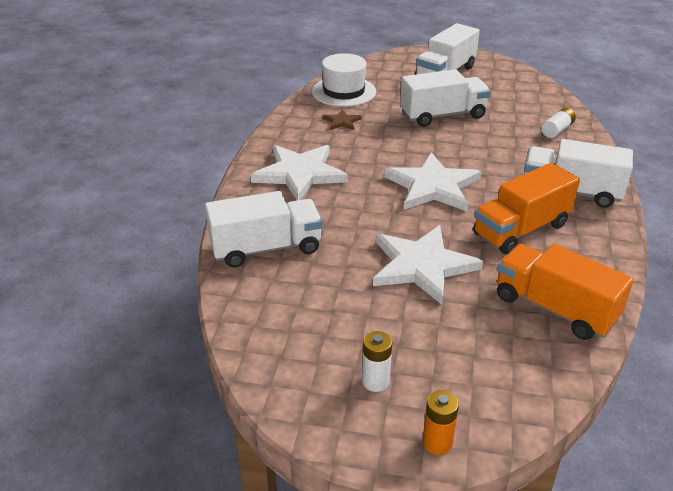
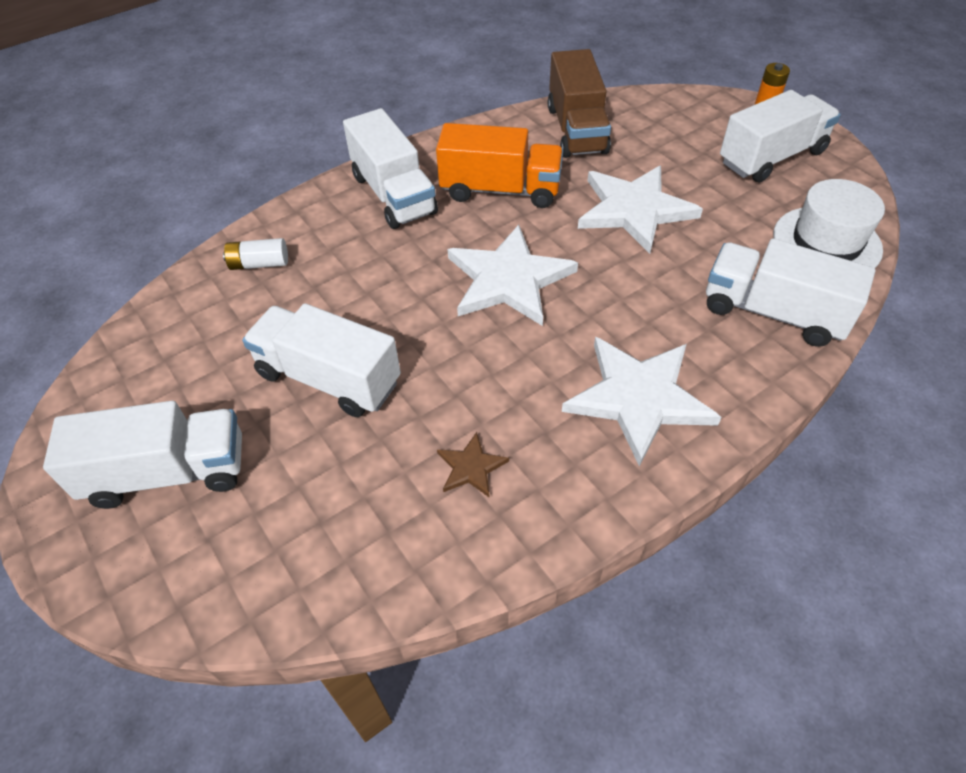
camera: 135 degrees left, 15 degrees up
(344, 91) = (373, 550): white hat -> white hat (826, 242)
(375, 381) = (772, 157): white battery -> white truck
(554, 308) = (576, 130): orange truck -> brown truck

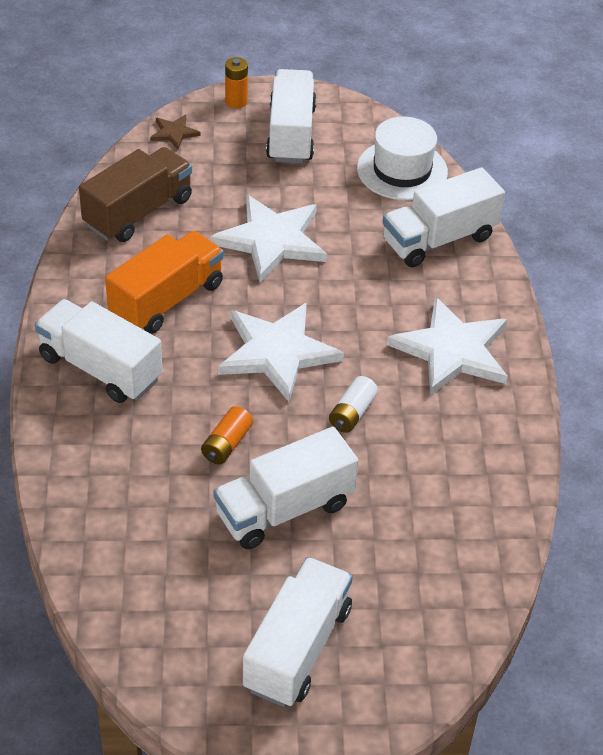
camera: 60 degrees left, 5 degrees down
(259, 264) = (102, 498): white battery -> white battery (352, 413)
(375, 303) = (227, 444): none -> orange battery
(393, 194) = (100, 368): white truck -> white truck turned 150 degrees counterclockwise
(471, 467) = (437, 468): brown star -> brown star (174, 133)
(576, 130) = (138, 212): brown truck -> brown truck turned 75 degrees counterclockwise

